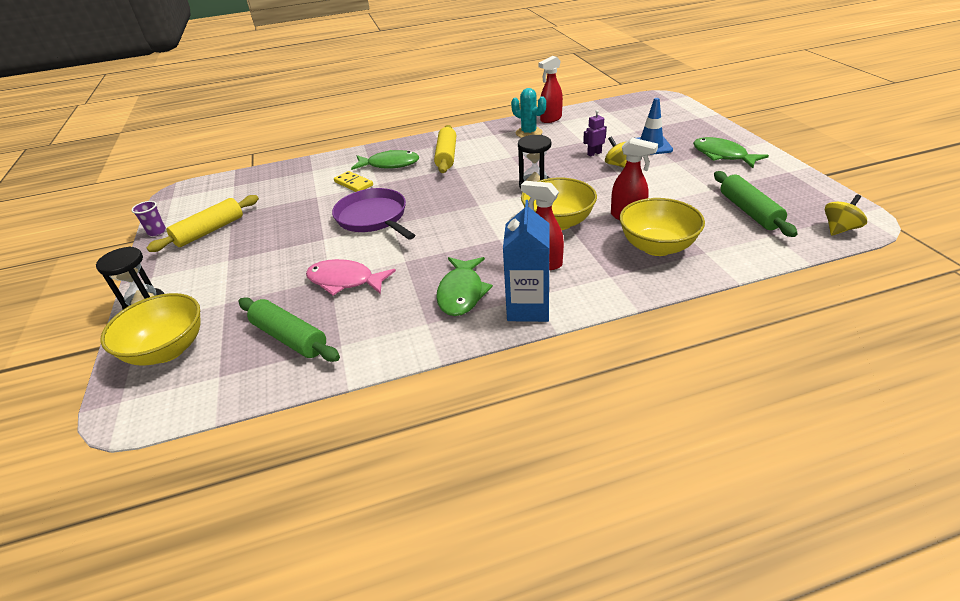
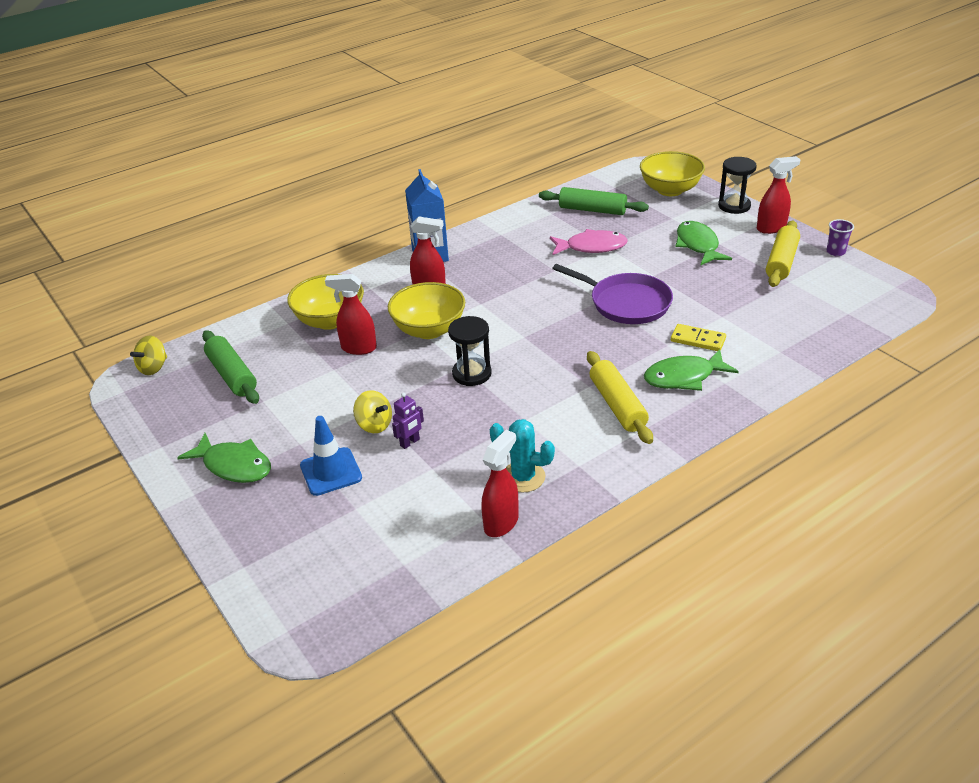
camera: 160 degrees right, 0 degrees up
(160, 267) = (771, 228): none -> red spray bottle
(461, 293) = (487, 256): green fish -> green fish (698, 245)

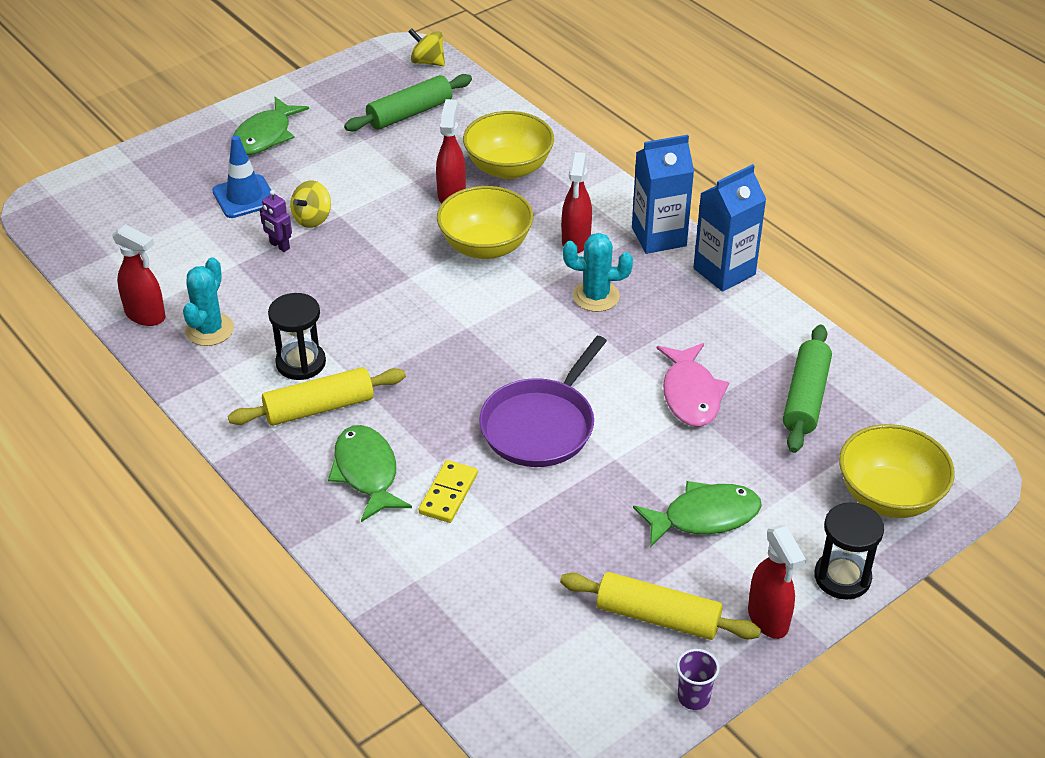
camera: 85 degrees right, 5 degrees up
(471, 232) = (724, 271): none -> blue carton
(472, 374) = (394, 285): black hourglass -> black hourglass (301, 363)
(493, 281) = (596, 296): none -> turquoise cactus

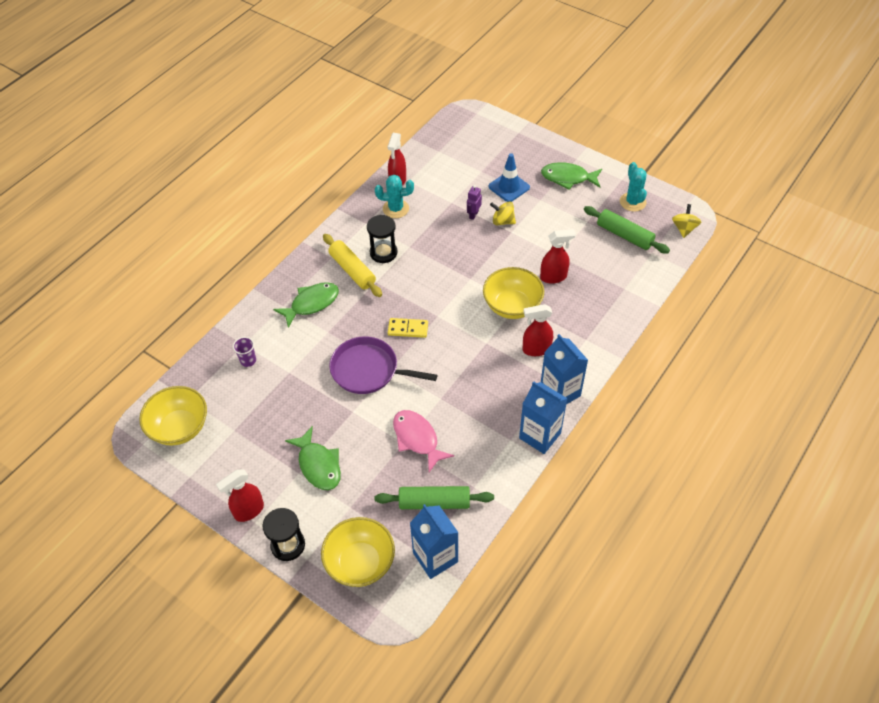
camera: 75 degrees right, 10 degrees up
(448, 494) = (305, 342): yellow domino -> yellow domino (408, 329)
(508, 168) = (593, 298): yellow bowl -> yellow bowl (180, 428)
(596, 296) = (488, 371): turquoise cactus -> turquoise cactus (632, 202)
(658, 617) = (240, 456): yellow rolling pin -> none
(690, 394) = (417, 439): pink fish -> pink fish turned 75 degrees clockwise
(693, 697) = (189, 484): purple cup -> purple cup (248, 360)
(895, 414) = (435, 557): none -> blue carton

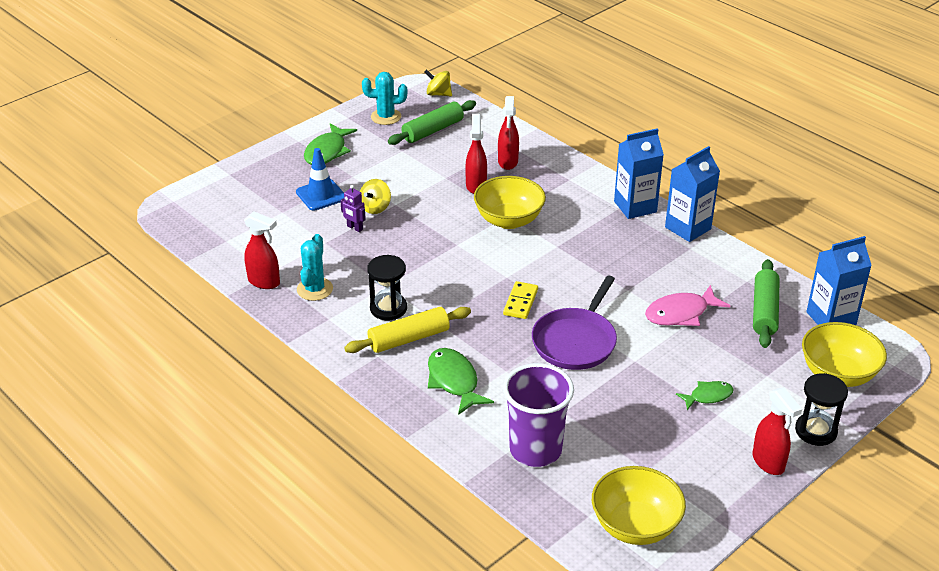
camera: 80 degrees left, 15 degrees down
(248, 360) = (535, 450): purple cup -> purple cup, size x2.33
(318, 465) = (708, 396): green fish -> green fish, size x0.62
(536, 349) = (575, 213): red spray bottle -> red spray bottle (508, 162)

